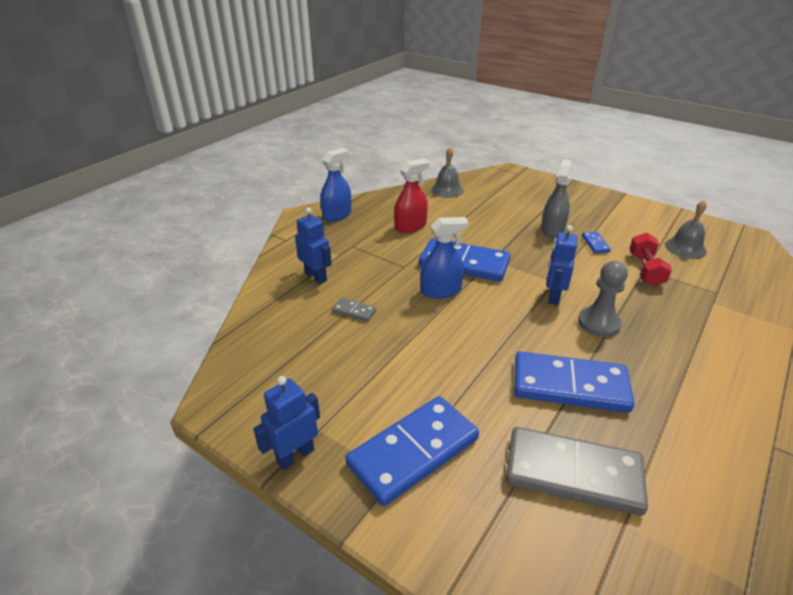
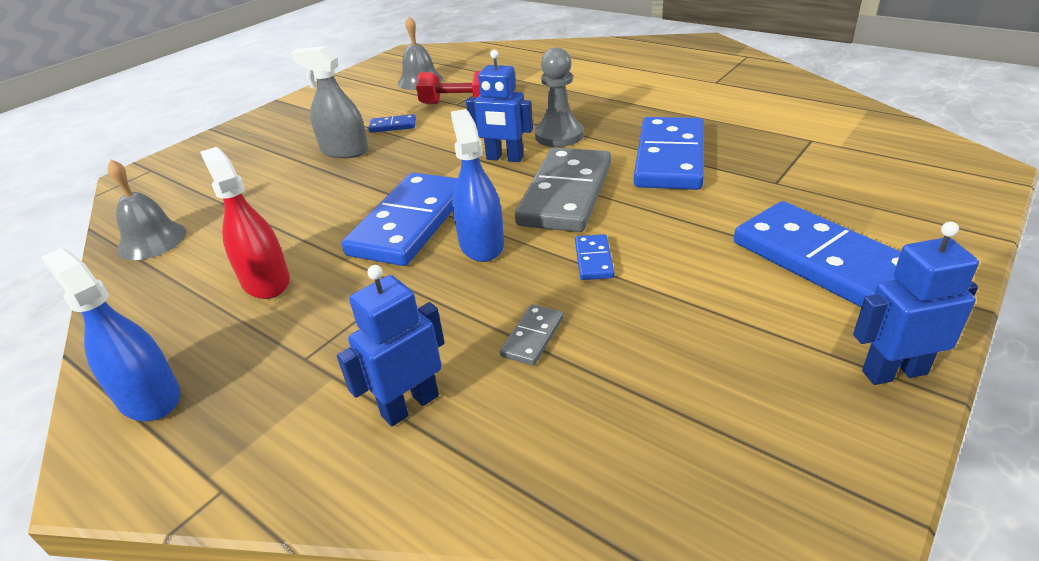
camera: 85 degrees left, 0 degrees up
(295, 455) = (894, 372): blue robot -> blue robot turned 120 degrees clockwise
(422, 335) = (593, 259): none -> blue domino
(573, 473) = (796, 164): grey domino -> grey domino (565, 194)

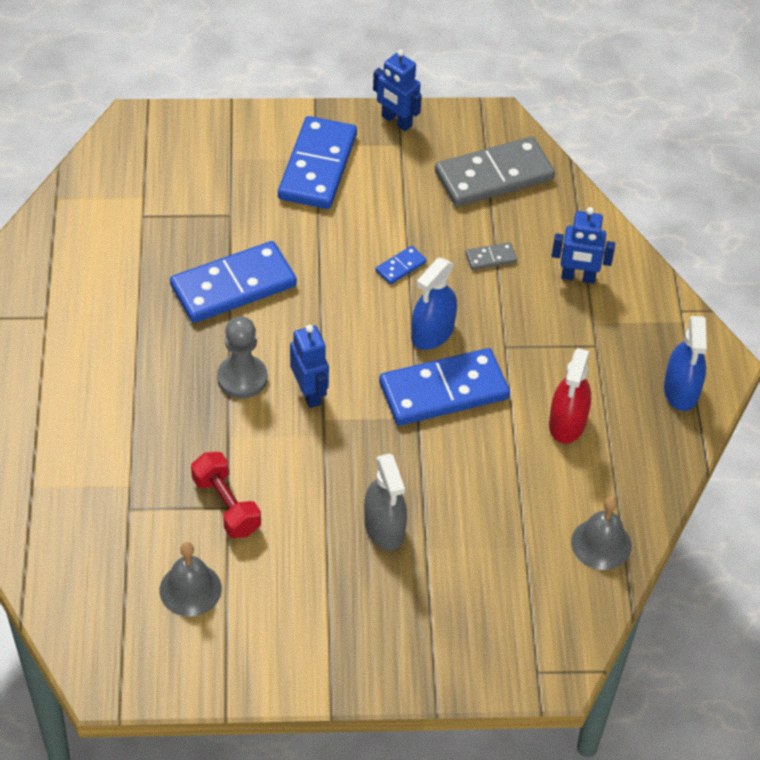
camera: 135 degrees left, 15 degrees up
(393, 126) = (312, 527): blue domino -> none
(565, 194) = (335, 322): grey domino -> grey domino (494, 176)

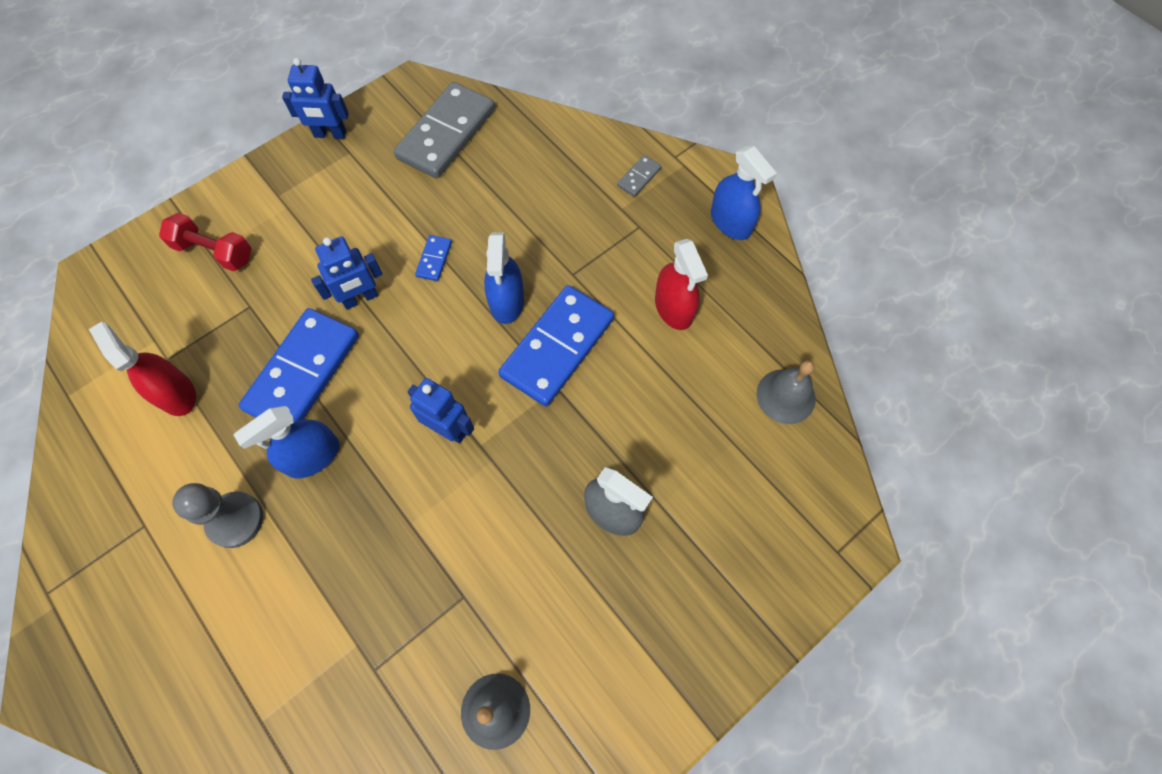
camera: 35 degrees left, 15 degrees up
(131, 243) = (176, 393): none -> red spray bottle
(195, 347) = (313, 456): none -> blue spray bottle
(226, 505) = (461, 596): red dumbbell -> red dumbbell (214, 252)
(242, 378) = (379, 457): grey pawn -> grey pawn (235, 520)
(318, 167) = (294, 214): blue domino -> none
(491, 258) = (500, 205): grey domino -> grey domino (639, 177)
(578, 277) = (579, 178): blue robot -> blue robot (360, 298)

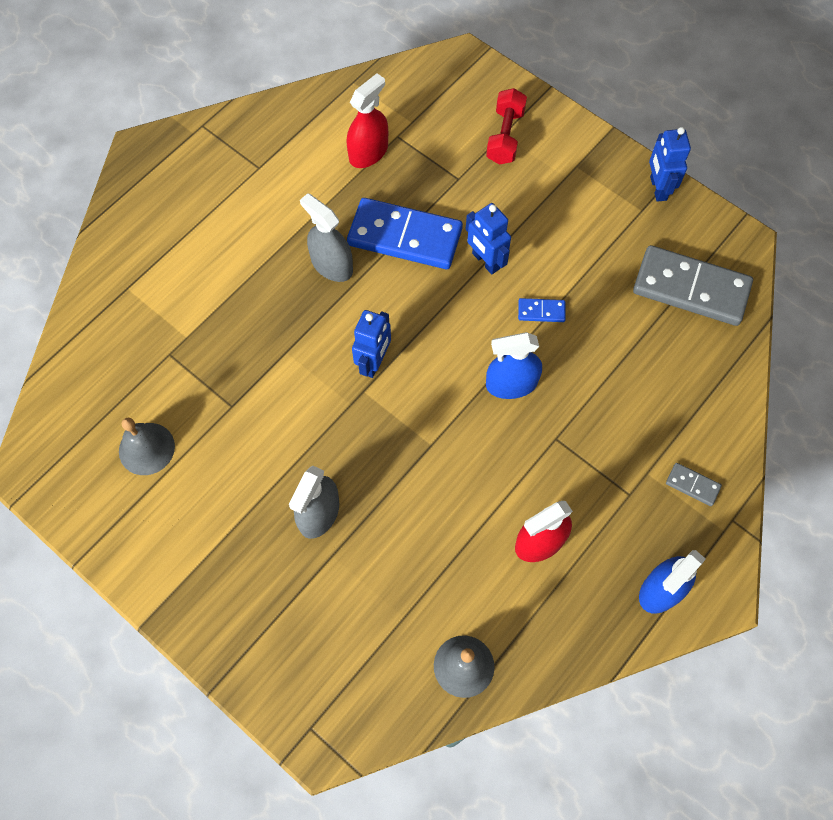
camera: 80 degrees right, 0 degrees up
(235, 520) = (271, 226): grey pawn -> none
(313, 456) = (331, 265): blue spray bottle -> grey spray bottle
(557, 347) = (472, 438): blue domino -> none

